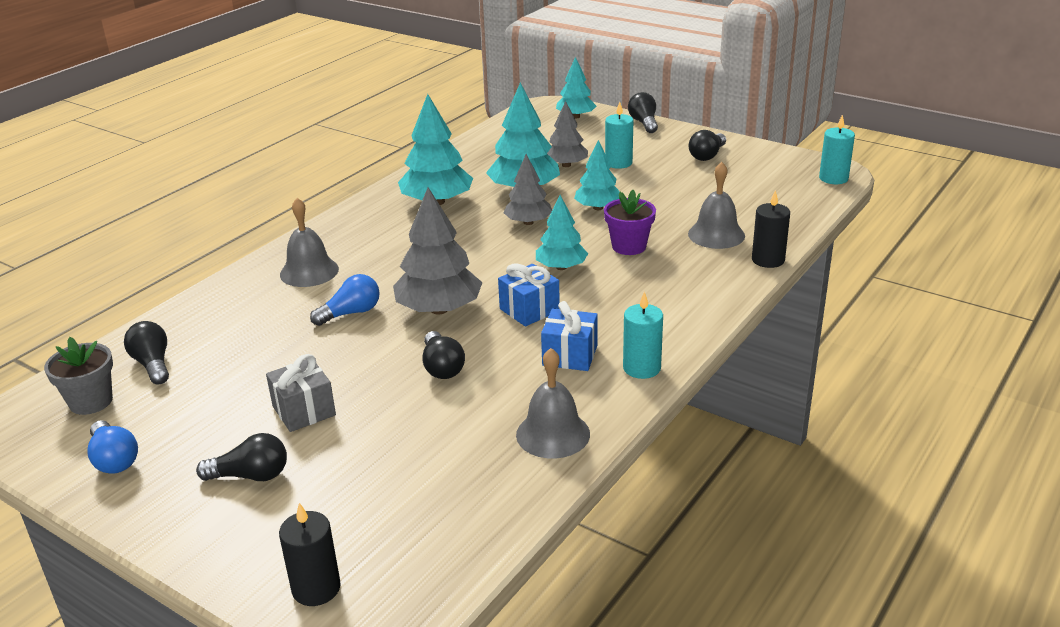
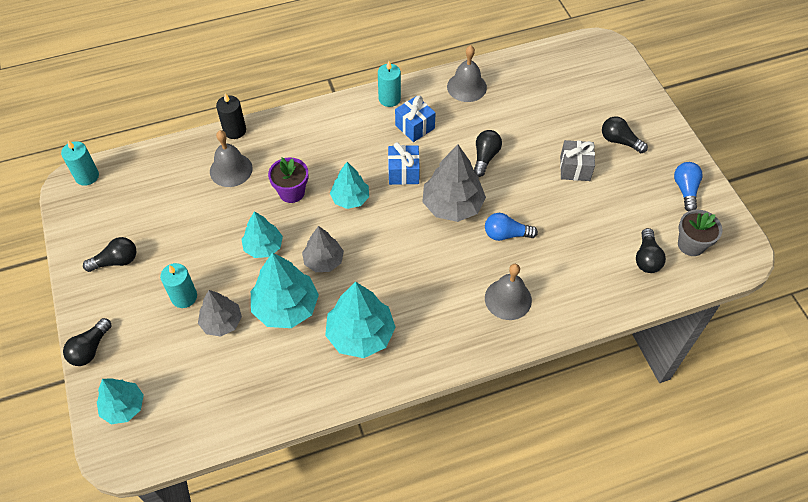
camera: 145 degrees left, 25 degrees up
(316, 588) = (615, 71): black candle -> none

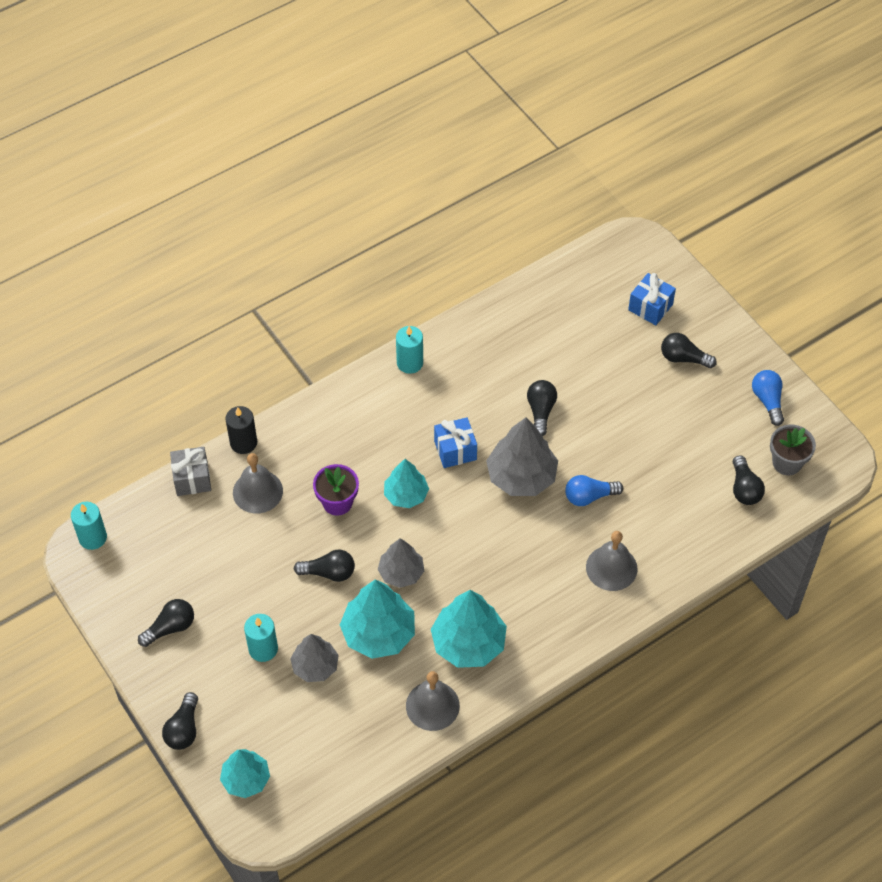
camera: 15 degrees left, 0 degrees up
(263, 247) = (329, 572): turquoise tree -> black light bulb
(415, 127) = (450, 391): blue gift -> blue gift (650, 307)
(466, 87) = (494, 328): grey bell -> grey bell (432, 705)
(575, 168) = (643, 402): grey gift -> grey gift (192, 479)

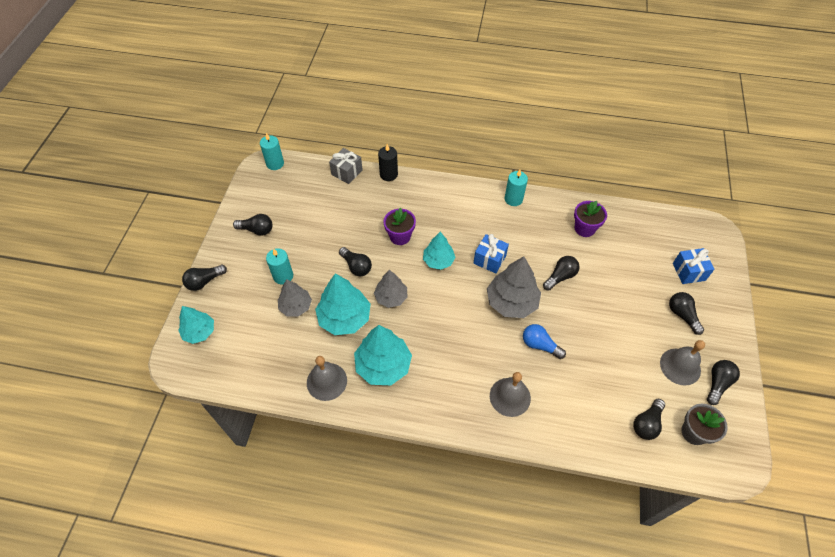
camera: 45 degrees right, 0 degrees up
(257, 491) = (369, 201): grey bell -> grey bell (680, 366)
(513, 339) = (584, 228): none -> purple flower pot
(767, 401) = (717, 383): blue light bulb -> black light bulb

